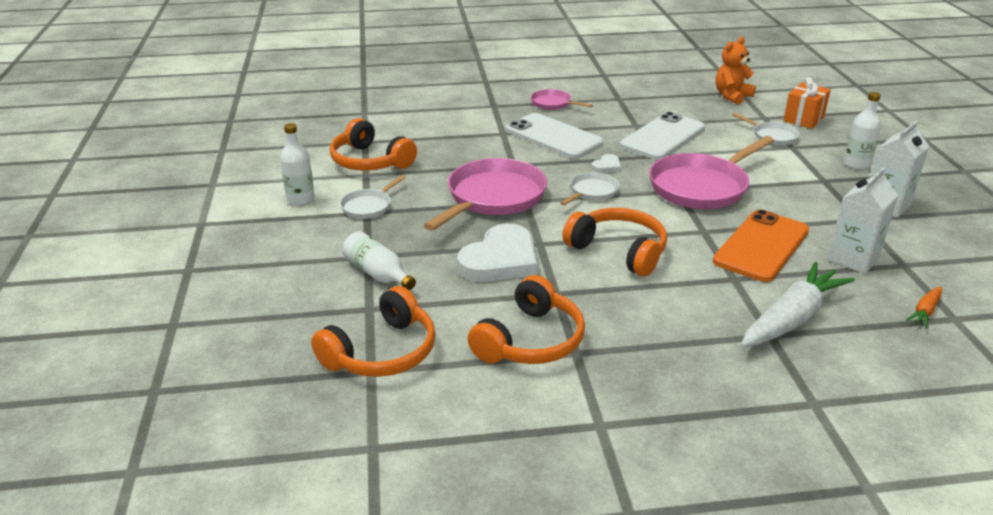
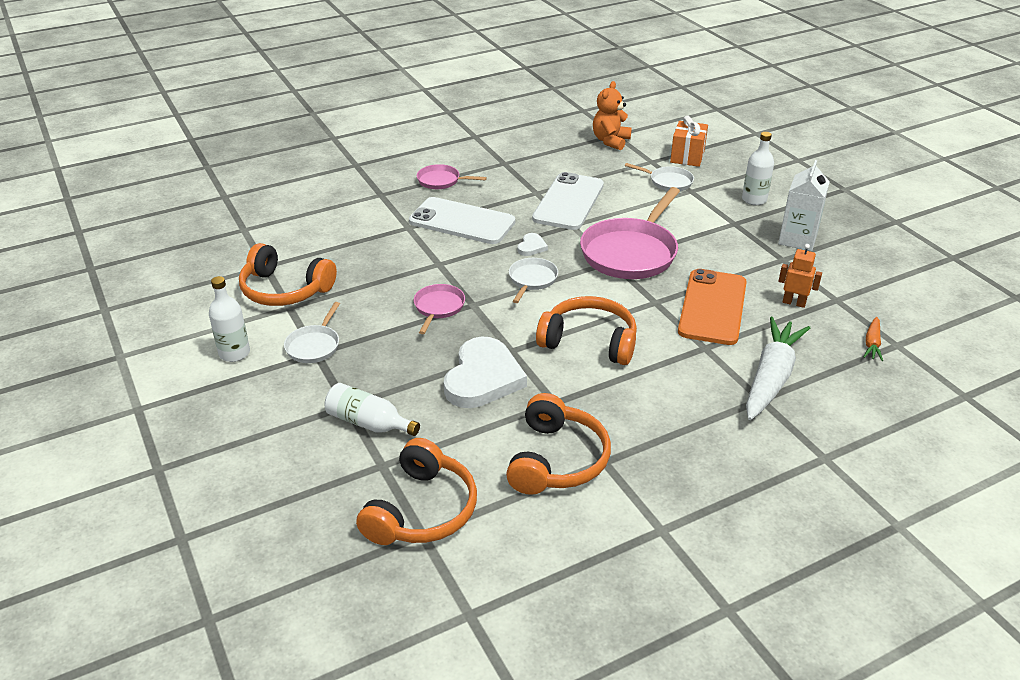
camera: 20 degrees left, 5 degrees up
(492, 198) = (438, 308): pink pan -> pink pan, size x0.50
(853, 258) = (794, 303): white carton -> orange robot

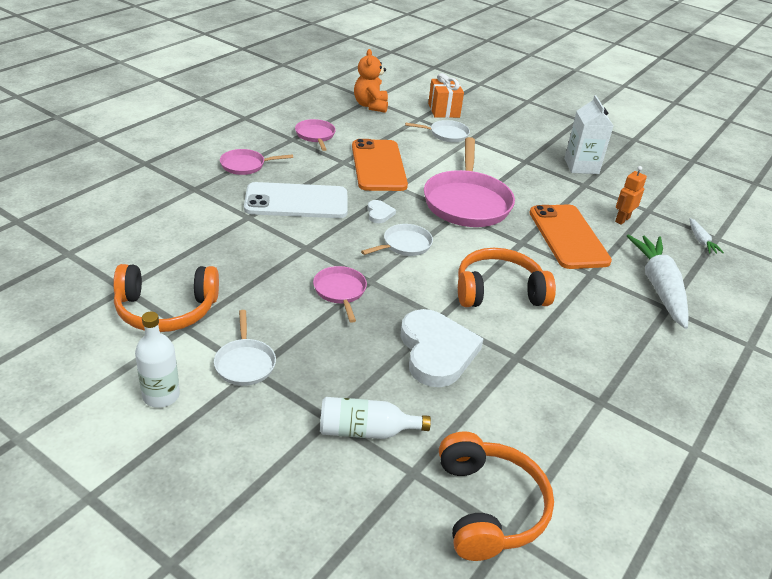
camera: 30 degrees left, 0 degrees up
(529, 163) = (315, 136): none -> pink pan
(532, 280) = (404, 245): white pan -> white pan turned 60 degrees clockwise
(556, 460) = (562, 413): orange headphones -> none
(568, 202) = (378, 166): white phone -> orange phone
(754, 200) = (523, 139): white bottle -> none
(794, 303) = (622, 219): orange robot -> orange robot turned 45 degrees counterclockwise
(872, 343) = (701, 241): orange carrot -> white carrot

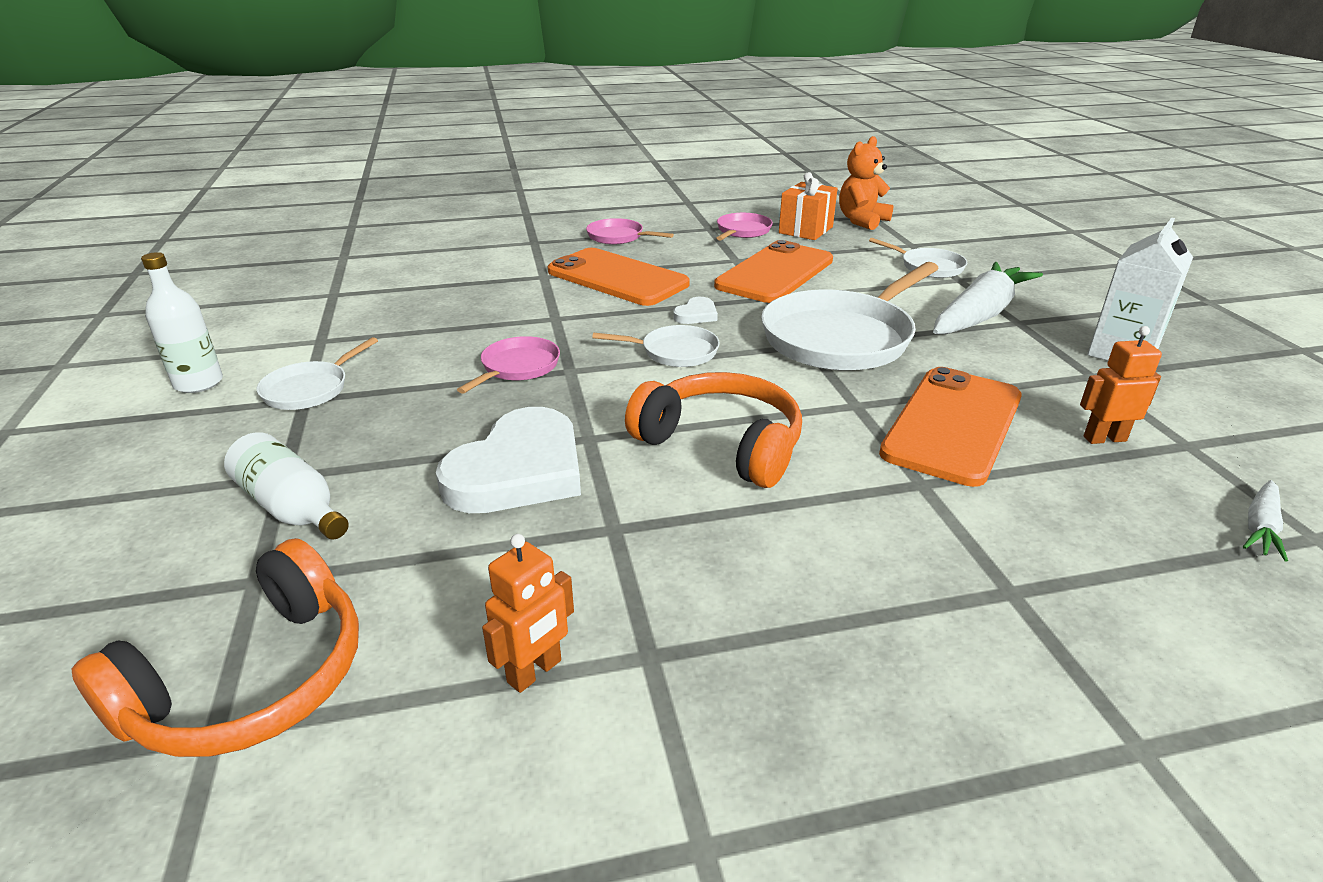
camera: 45 degrees right, 5 degrees down
(166, 309) = (333, 321): orange headphones -> none
(296, 201) = (617, 278): white phone -> orange phone
(443, 110) = (964, 245): orange gift -> orange gift (805, 230)
(467, 202) = (842, 338): pink pan -> white pan
(576, 432) = (535, 672): none -> orange robot
(659, 287) = (1040, 555): white carrot -> white carrot (980, 315)

